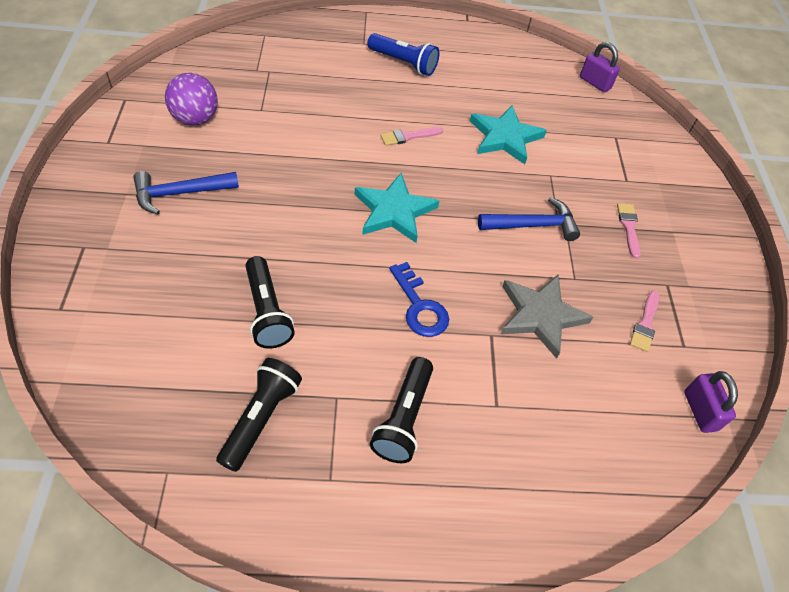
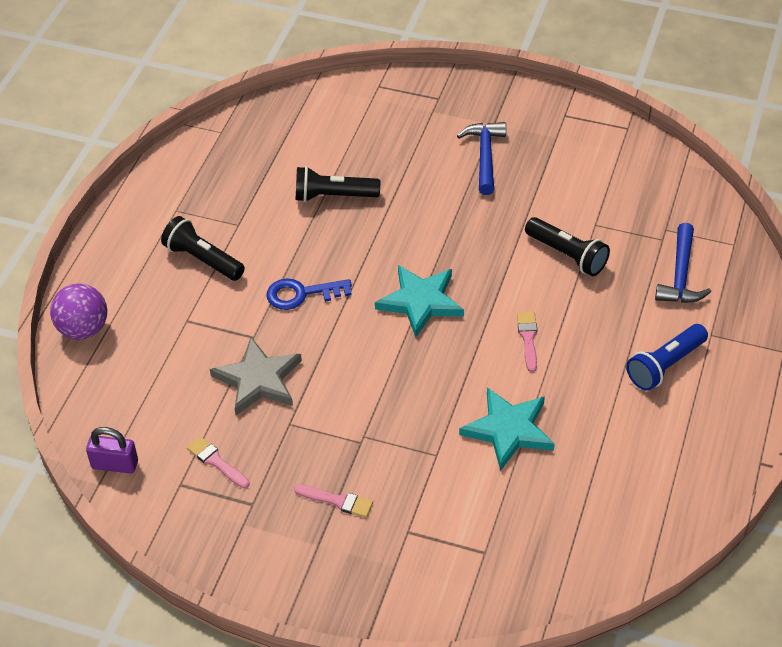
camera: 115 degrees right, 5 degrees down
(195, 119) = (588, 174): purple ball -> purple ball (83, 329)
(261, 418) = (240, 181): black flashlight -> black flashlight (567, 255)
(533, 225) = (367, 411): blue hammer -> blue hammer (680, 275)
(595, 83) = (598, 573): purple padlock -> none

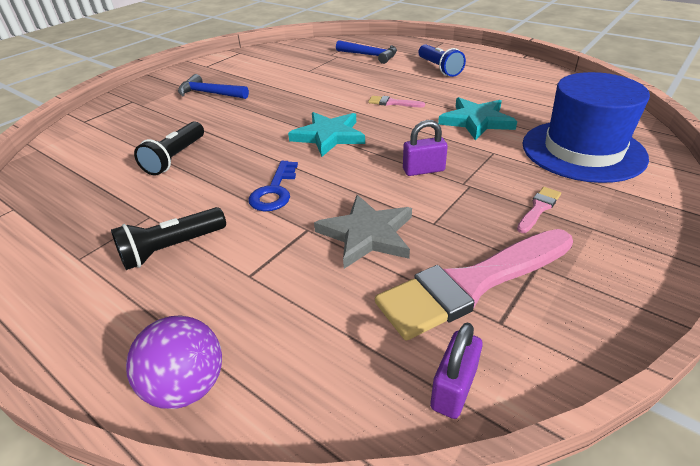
camera: 70 degrees left, 10 degrees down
(216, 462) = (471, 284): pink brush -> pink brush, size x2.41
(377, 399) = (423, 170): none -> purple padlock
(470, 538) = (582, 150): none -> blue hat
(567, 255) = (327, 81): black flashlight -> none

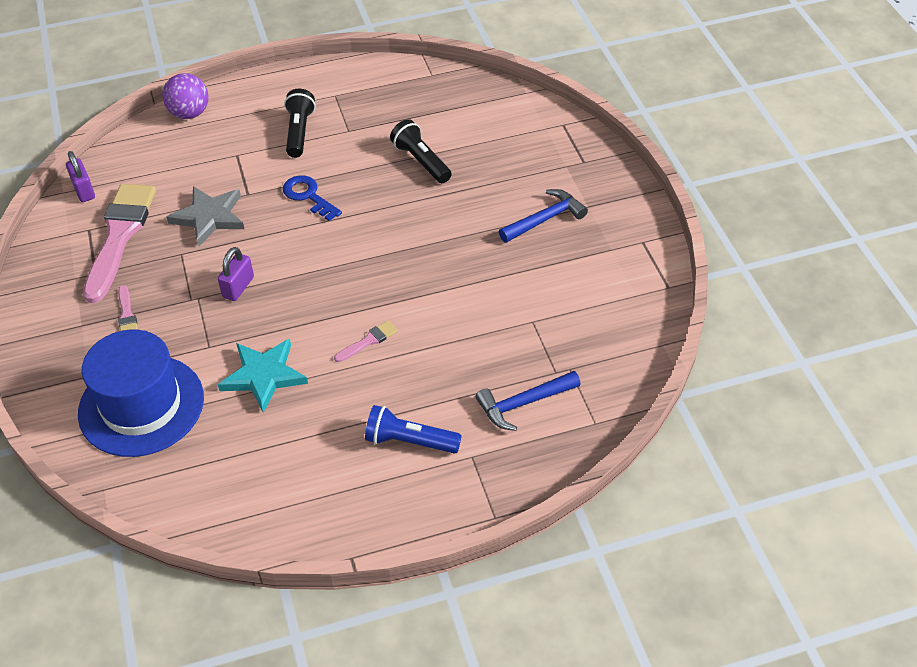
camera: 125 degrees right, 10 degrees up
(329, 136) = (355, 261): turquoise star -> none

